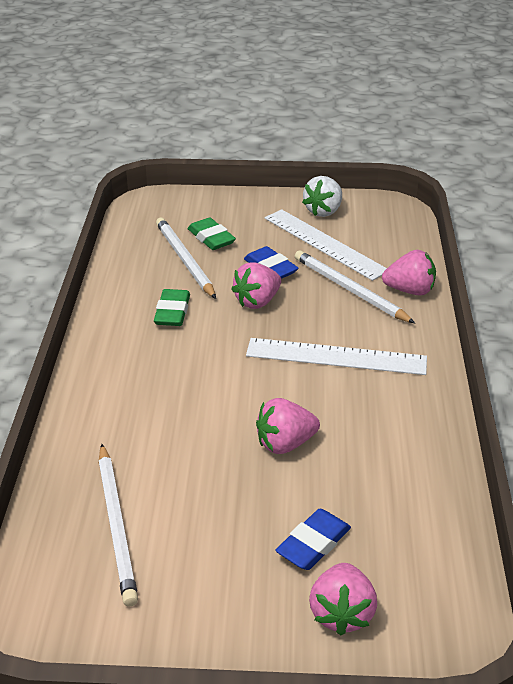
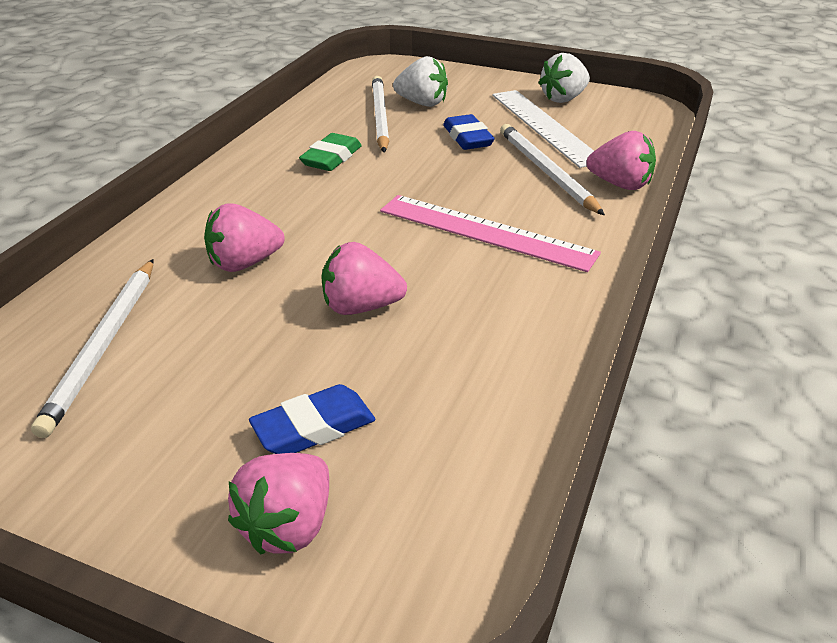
camera: 20 degrees right, 0 degrees up
(211, 238) = (422, 103): green eraser -> white strawberry
(257, 301) = (431, 164): pink strawberry -> pink strawberry (244, 263)
(336, 357) = (485, 232): white ruler -> pink ruler

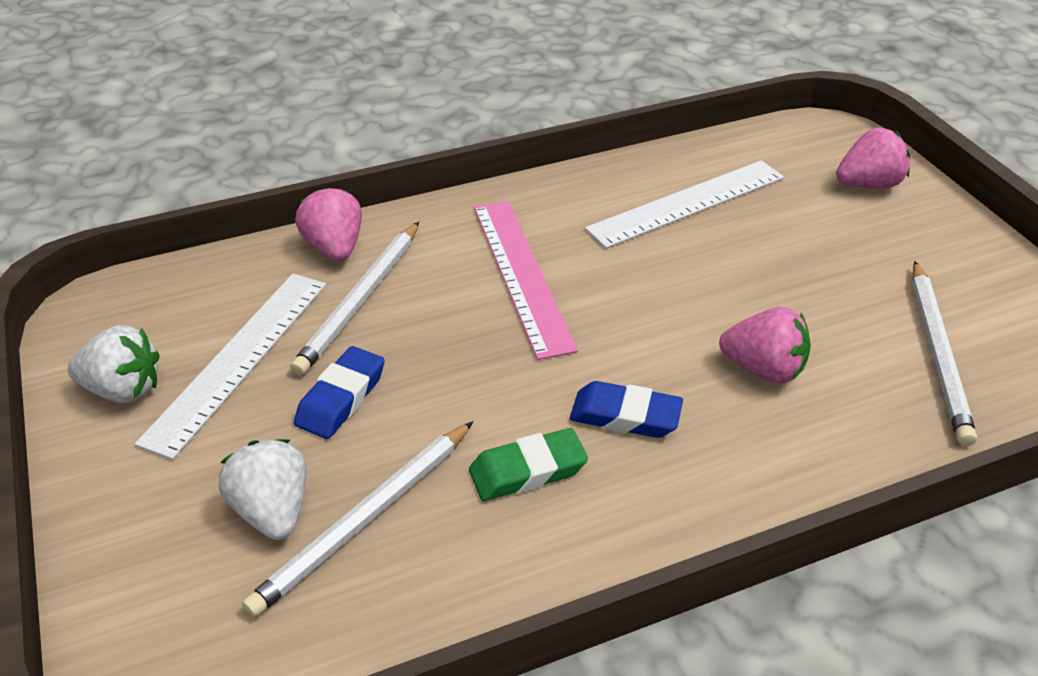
camera: 135 degrees left, 5 degrees up
(104, 345) = (938, 353): white pencil -> white pencil turned 135 degrees clockwise
(314, 427) = (815, 217): blue eraser -> blue eraser (625, 416)
(361, 307) = (705, 271): pink strawberry -> none
(454, 363) = (687, 203): none -> white ruler

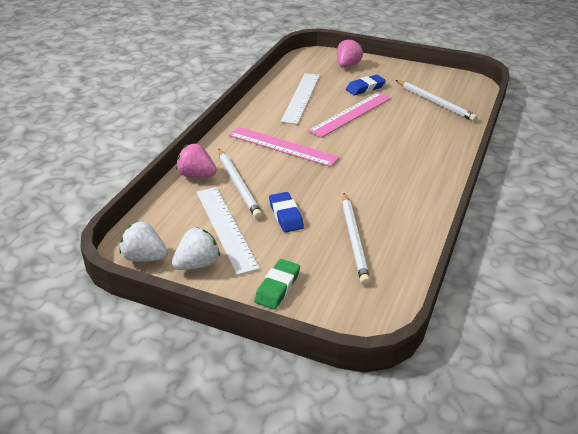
camera: 45 degrees left, 5 degrees down
(273, 510) = (321, 257): white strawberry -> white strawberry (145, 257)
(527, 470) = (378, 196): green eraser -> green eraser (277, 287)
(625, 416) = (381, 165): blue eraser -> blue eraser (365, 88)
(726, 283) = (351, 114): none -> pink ruler
(763, 369) = (398, 131): pink strawberry -> none

